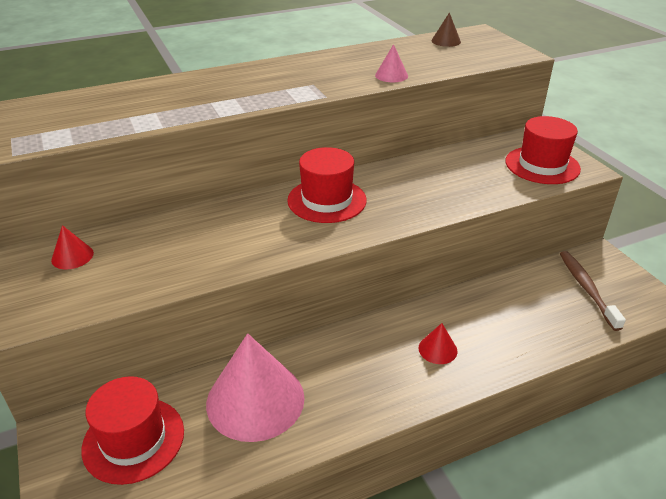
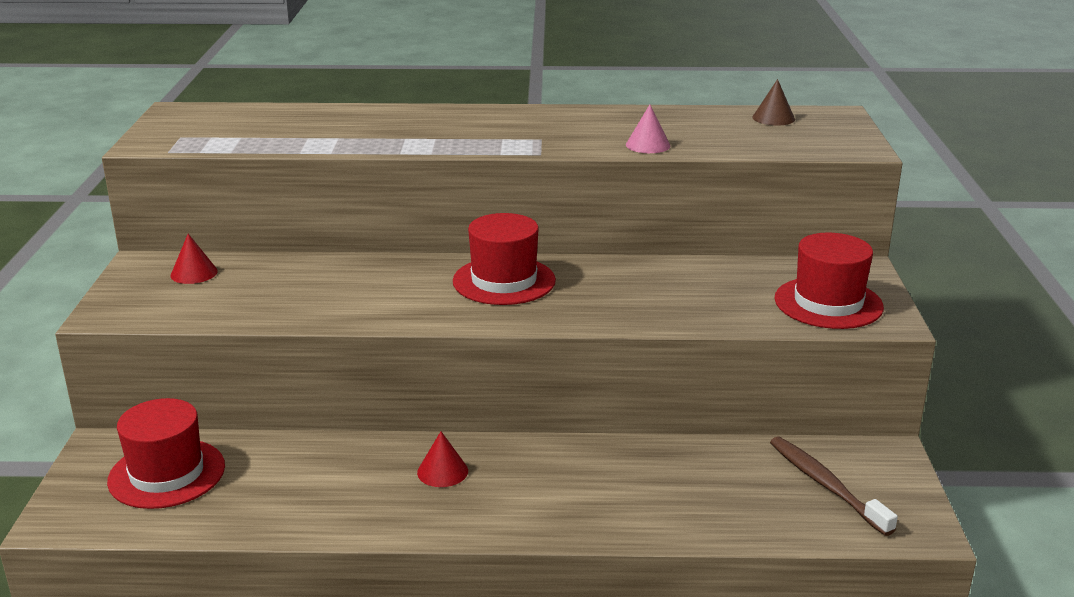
camera: 25 degrees right, 10 degrees down
(255, 400) = (311, 477): pink cone -> none
(437, 349) = (557, 491): red cone -> red cone (442, 471)
(586, 288) = (825, 485): brown toothbrush -> brown toothbrush turned 45 degrees counterclockwise

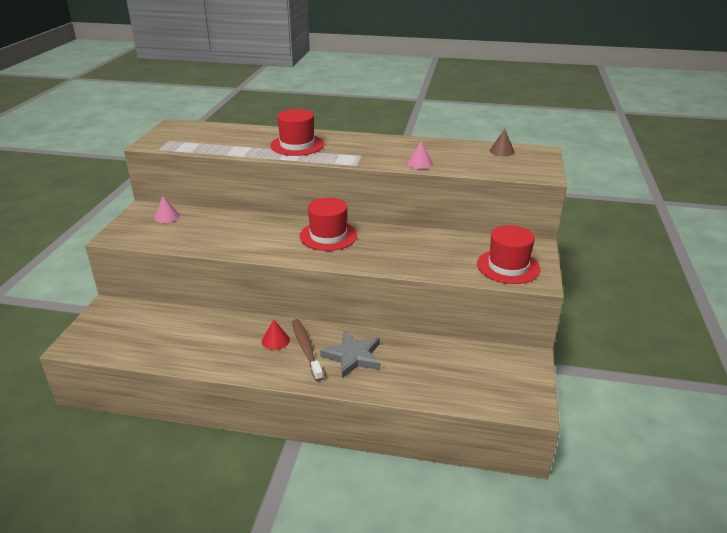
camera: 10 degrees right, 5 degrees up
(167, 473) = (134, 325): red hat -> red hat (297, 145)
(194, 273) = (166, 216): red cone -> pink cone
(590, 483) = (353, 356): none -> grey star
(825, 485) = (486, 373): brown toothbrush -> brown toothbrush (306, 349)

